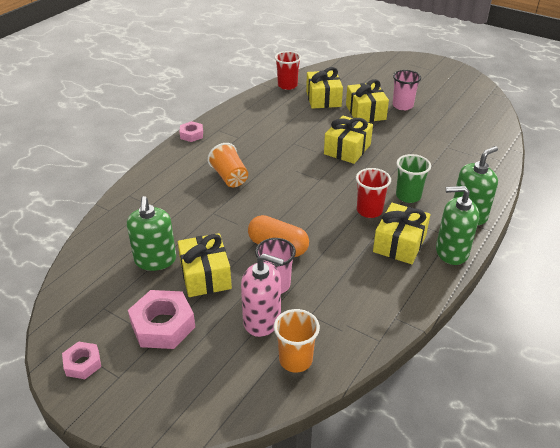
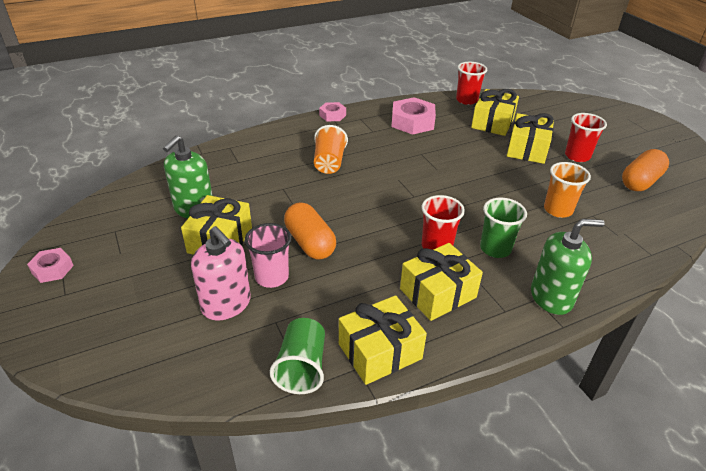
camera: 30 degrees right, 0 degrees up
(163, 325) = (142, 267): pink nut -> pink nut (412, 122)
(295, 360) = (217, 358): orange cup -> orange cup (558, 210)
(347, 149) = (471, 178): yellow gift -> yellow gift (380, 351)
(359, 336) = (302, 367): none -> green cup
(402, 106) = (577, 156): pink cup -> red cup
(451, 252) = (490, 328): green soap dispenser -> none
(456, 111) = (640, 181): none -> orange capsule

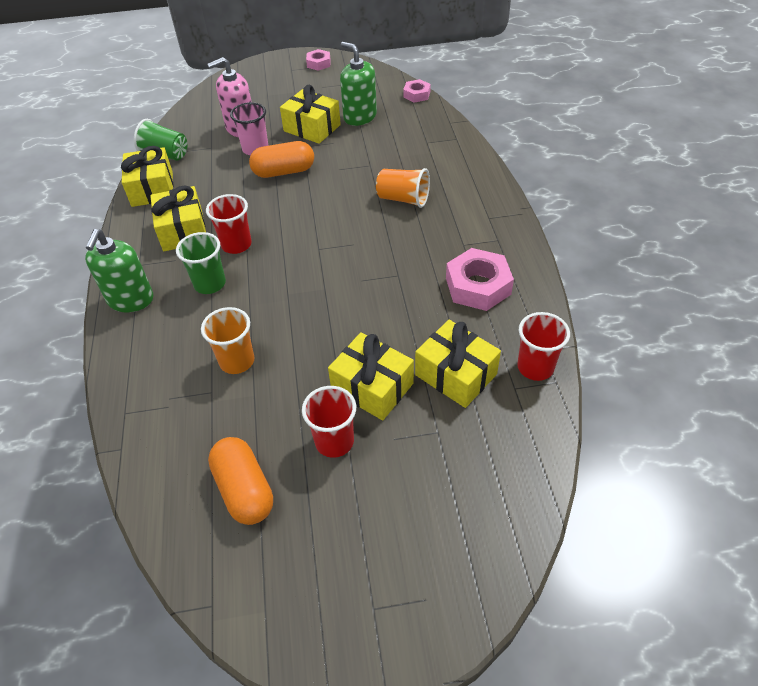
camera: 110 degrees right, 10 degrees up
(332, 115) = (511, 217): pink nut -> pink nut (416, 94)

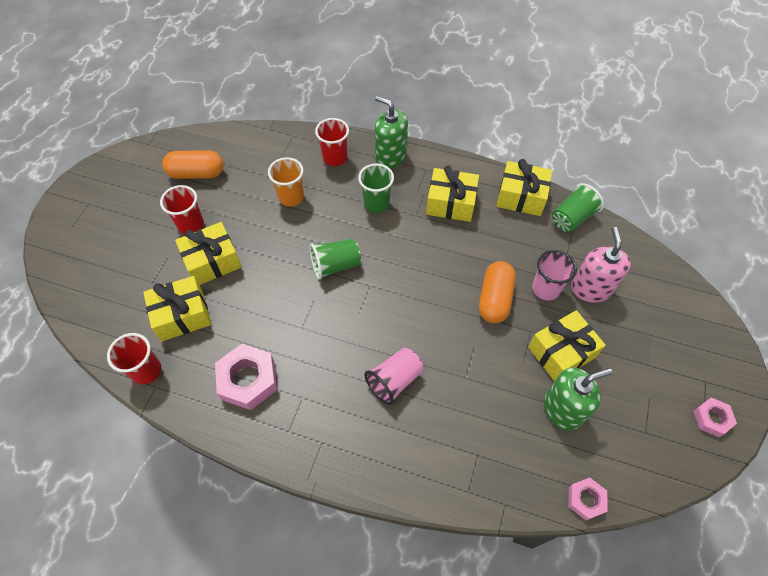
camera: 115 degrees right, 10 degrees up
(236, 245) = (411, 232): red cup -> red cup (335, 158)
(311, 281) = (335, 265): none -> green cup
(403, 199) = (394, 380): orange cup -> pink cup

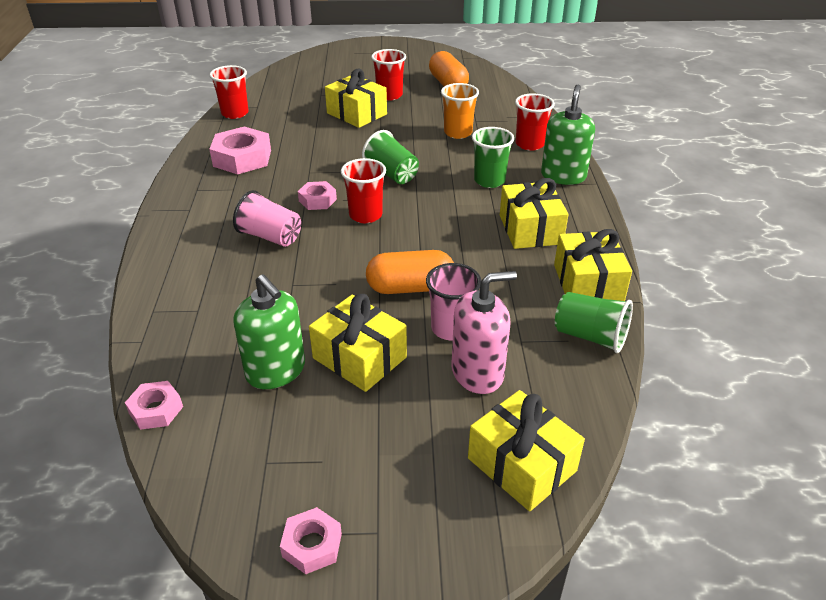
camera: 70 degrees right, 20 degrees down
(182, 315) = (294, 114): yellow gift -> yellow gift (522, 464)
(352, 331) = (317, 200): none -> pink nut
(390, 302) = (365, 215): none -> red cup

